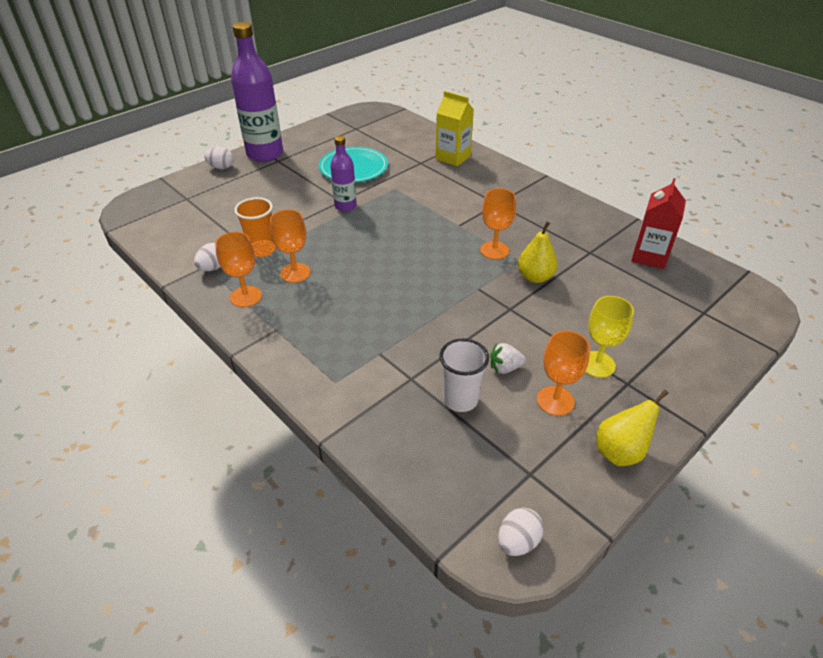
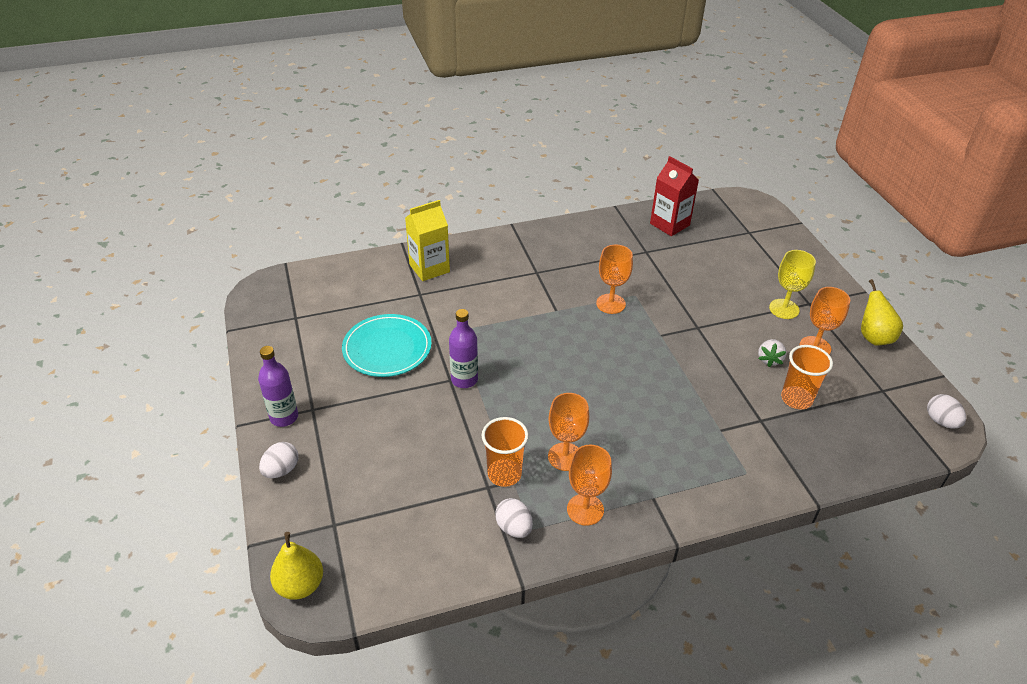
camera: 65 degrees left, 0 degrees up
(265, 154) = (284, 417): purple bottle -> purple bottle, size x0.54
(460, 399) = (796, 399): white cup -> orange cup
(535, 277) = (663, 296): yellow pear -> yellow pear (300, 585)

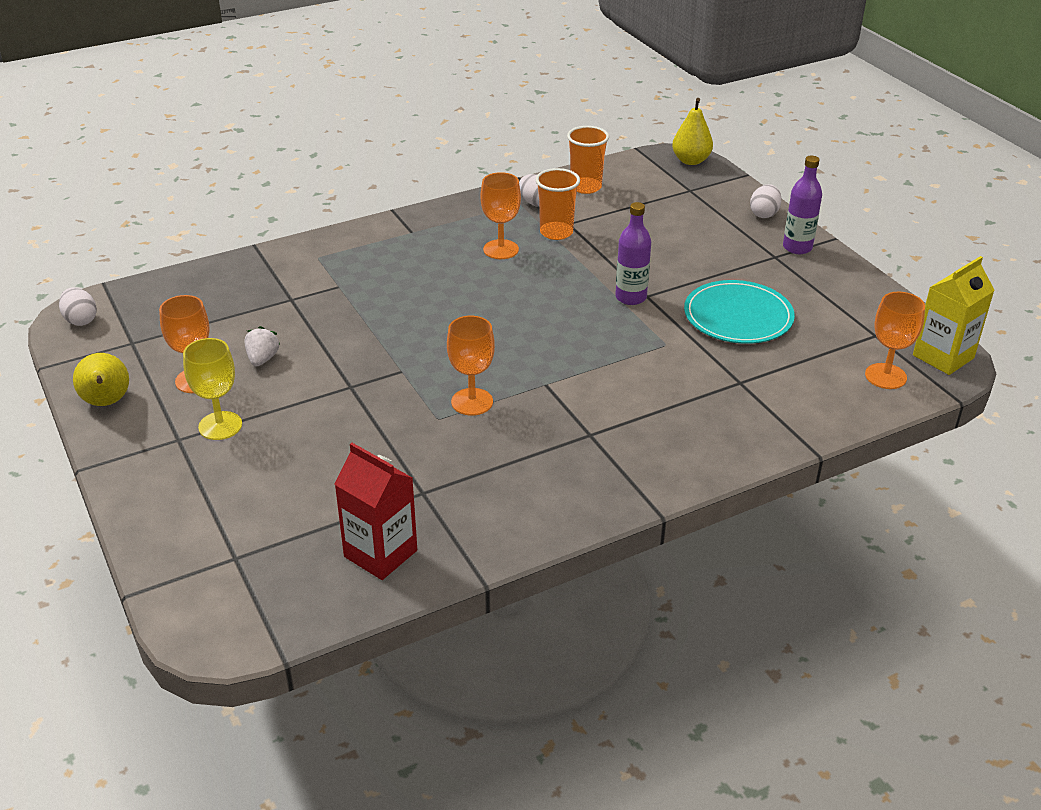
camera: 170 degrees right, 5 degrees down
(429, 268) = (750, 419): yellow carton -> yellow carton (943, 357)
(585, 509) = (474, 219): orange goblet -> orange goblet (885, 376)
(796, 399) = (243, 322): orange cup -> orange cup (586, 187)

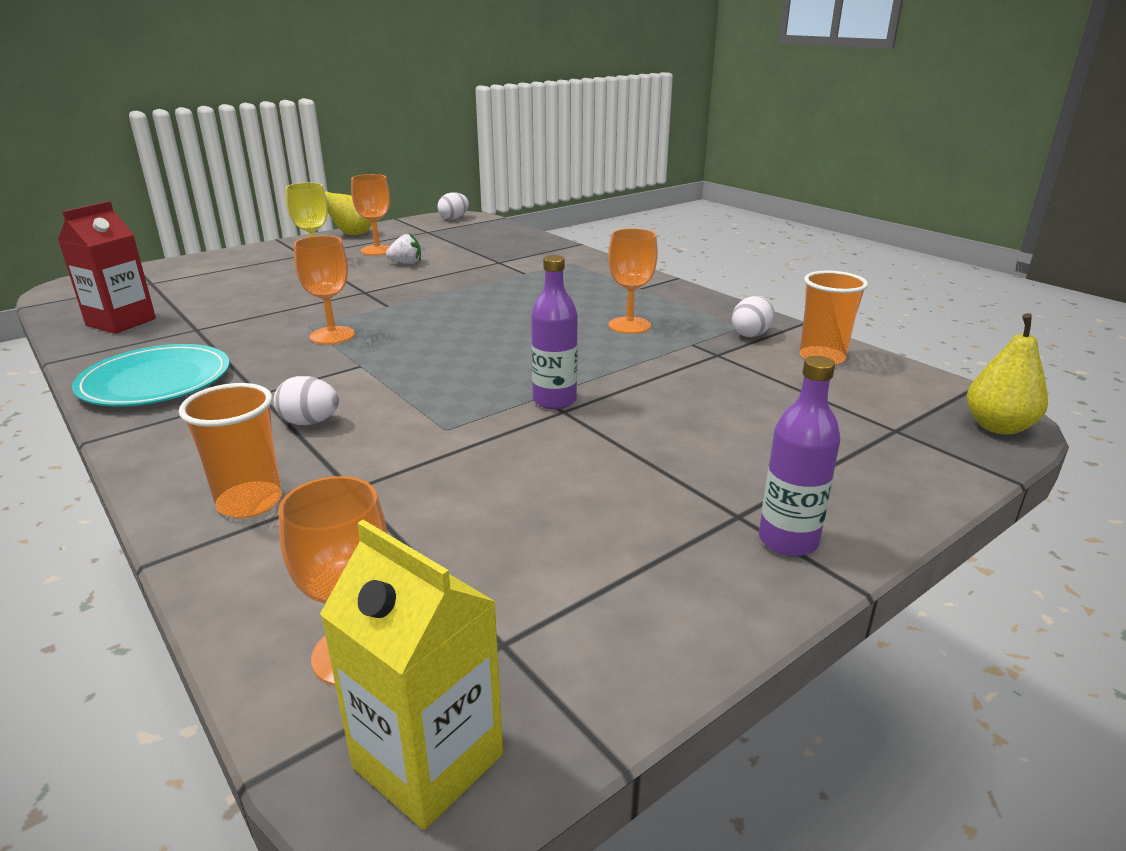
camera: 80 degrees right, 10 degrees down
(556, 232) = (689, 349): orange cup -> orange cup (250, 502)
(738, 316) = (530, 482): turquoise plate -> turquoise plate (155, 381)
(764, 214) = (883, 501): white egg -> white egg (310, 422)

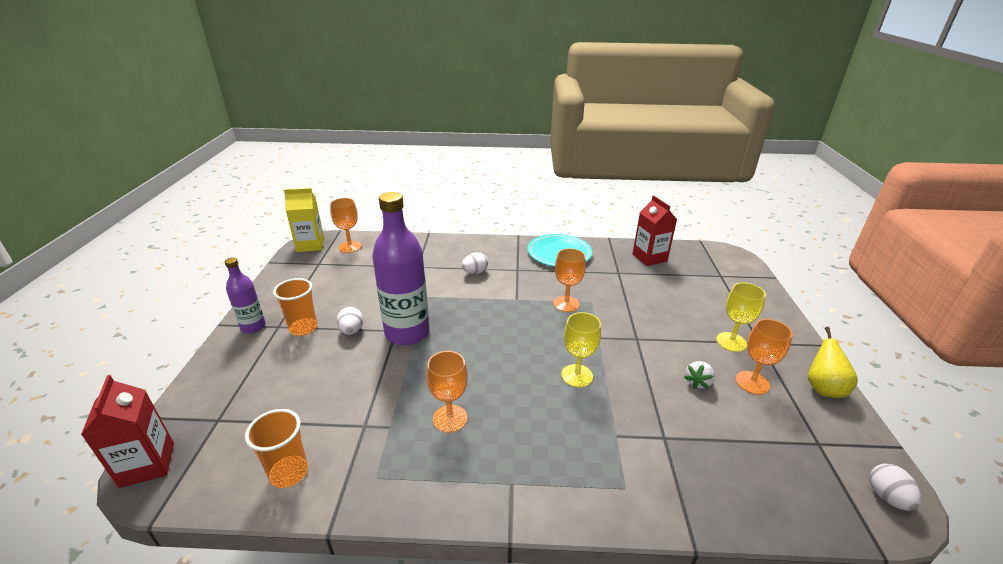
camera: 130 degrees right, 5 degrees up
(250, 502) = (436, 250): orange cup -> orange cup (303, 328)
(473, 299) = (577, 375): none -> yellow goblet
(554, 400) = (407, 333): purple bottle -> purple bottle, size x1.86
(751, 334) = (360, 471): white egg -> white egg (352, 331)
(997, 427) = (147, 464): yellow pear -> red carton

